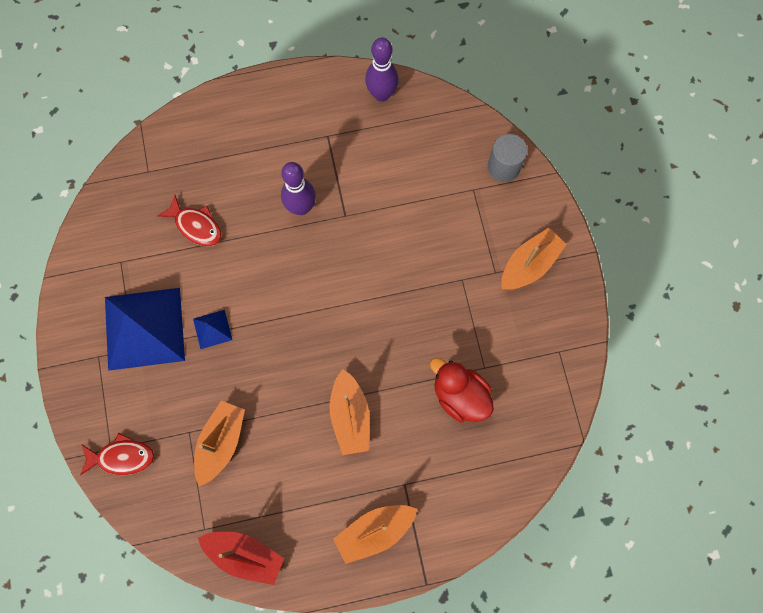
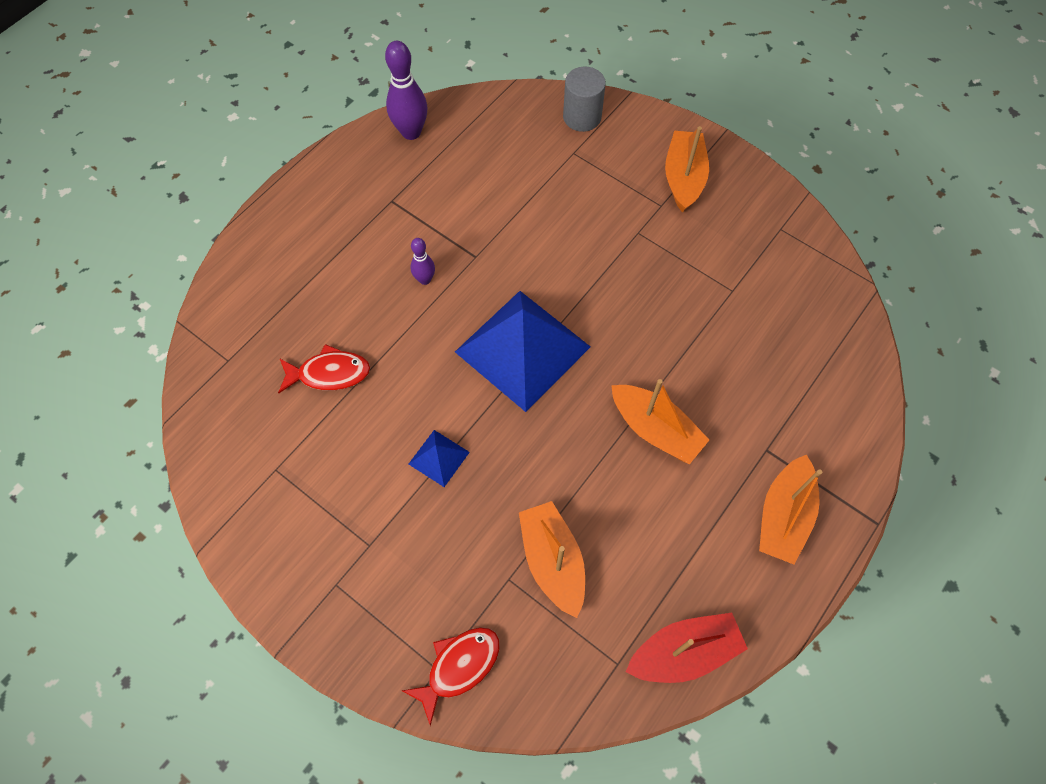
camera: 40 degrees left, 10 degrees down
(144, 328) = (363, 514): blue pyramid -> blue pyramid (522, 349)
(301, 207) = (425, 279): purple bowling pin -> purple bowling pin, size x0.56
(459, 395) = (735, 330): red duck -> none

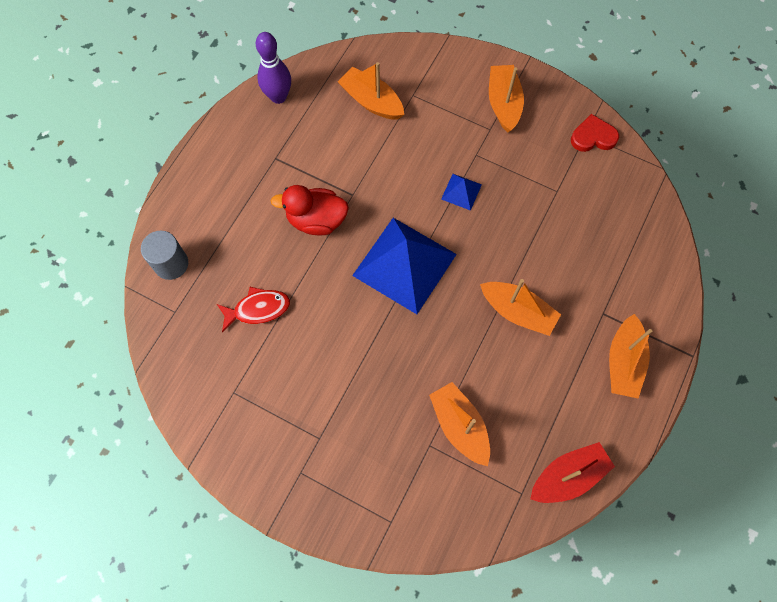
camera: 10 degrees left, 5 degrees up
(425, 279) = (316, 220): purple bowling pin -> red duck
(439, 458) = (358, 362): blue pyramid -> blue pyramid (461, 191)
(459, 667) = (406, 517): red fish -> none
(522, 153) = (371, 101): none -> orange boat
(582, 117) = (413, 63): grey cylinder -> grey cylinder (171, 264)
(789, 233) = (593, 137): none -> red heart

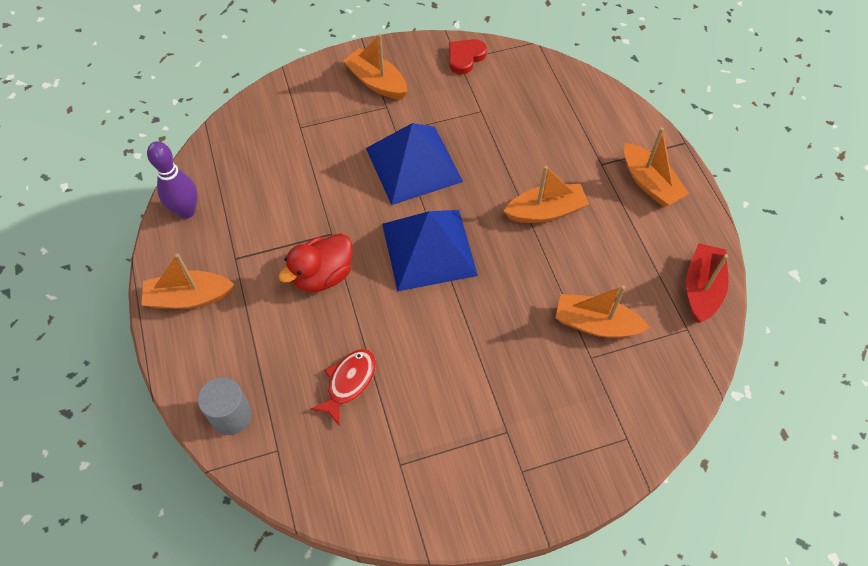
camera: 45 degrees left, 10 degrees down
(371, 101) = (271, 156): orange boat -> orange boat (189, 297)
(461, 191) = (413, 164): blue pyramid -> blue pyramid, size x2.32

